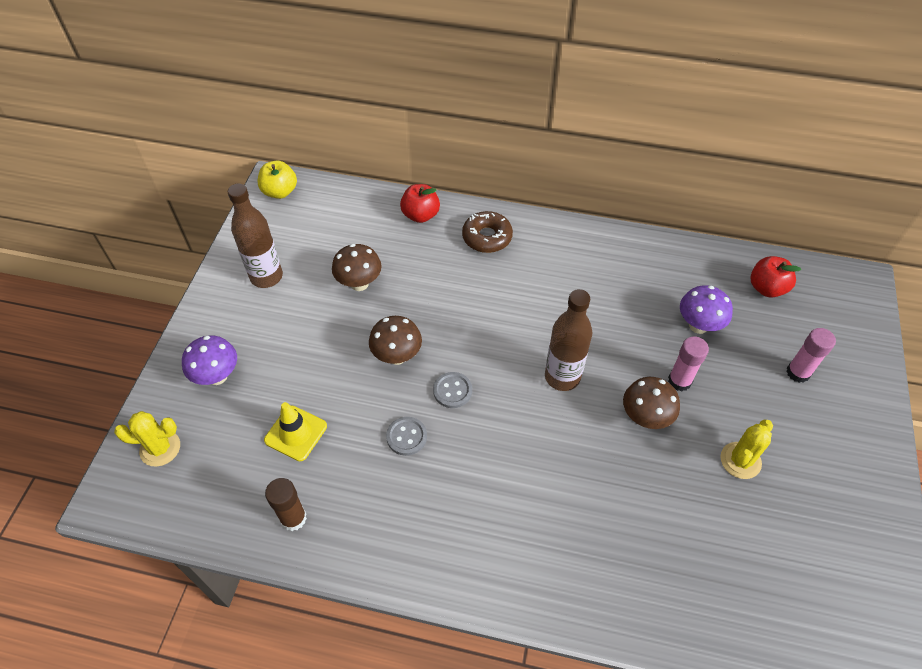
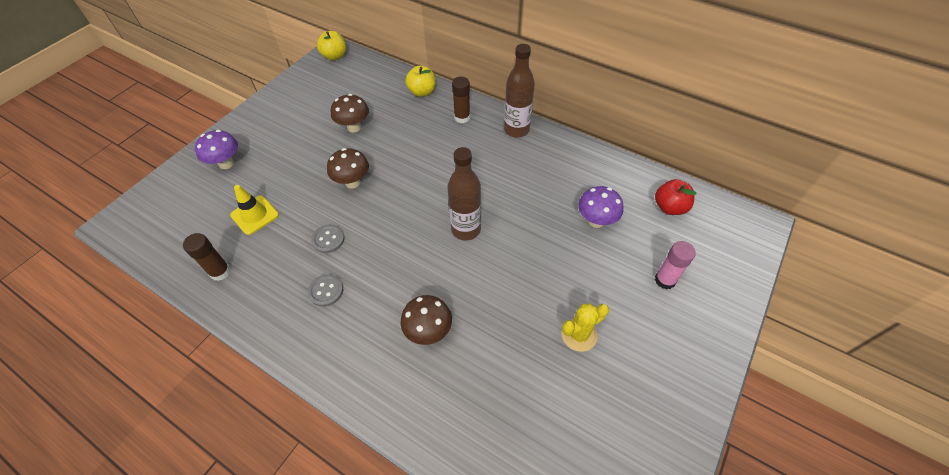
camera: 20 degrees right, 0 degrees up
(160, 448) = (164, 200): yellow cactus -> none
(266, 277) = (295, 108): brown bottle -> brown bottle (516, 130)
(420, 215) = (422, 92): red apple -> yellow apple
(452, 391) = (378, 217): grey button -> grey button (326, 291)
(487, 237) = (462, 117): brown donut -> brown glue stick
(645, 418) = (515, 278): brown mushroom -> brown mushroom (428, 331)
(679, 381) = (558, 258): pink glue stick -> none

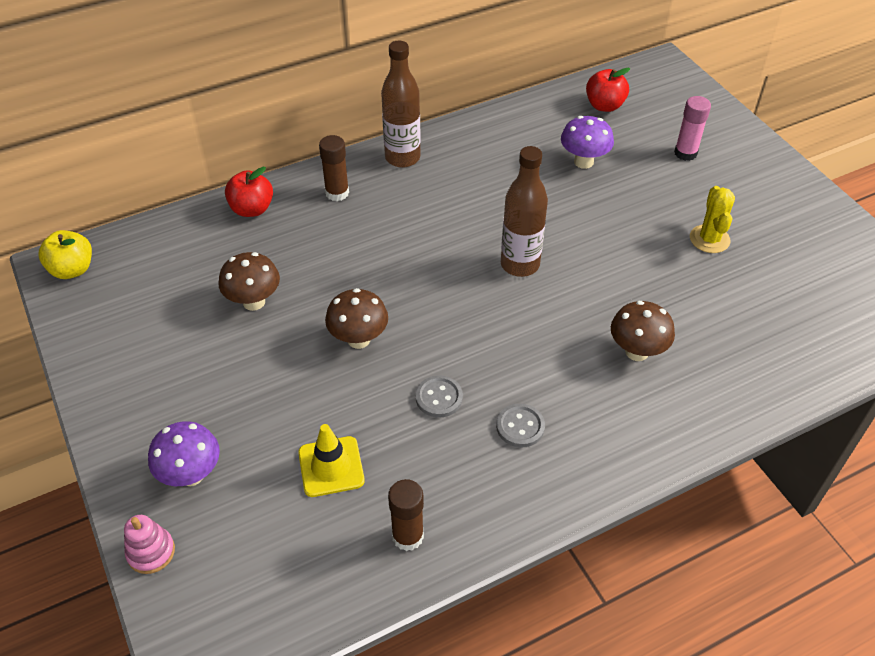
camera: 60 degrees left, 5 degrees down
(174, 173) = (151, 552): none -> pink stacking toy
(422, 92) = (252, 209): yellow apple -> red apple

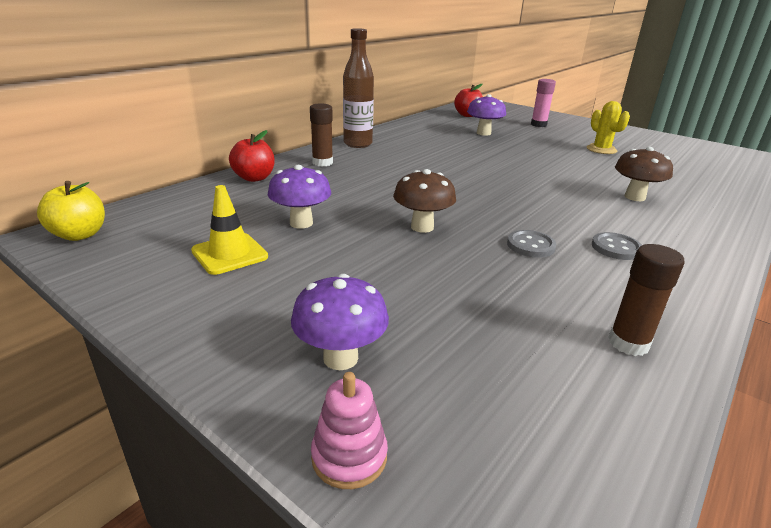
camera: 25 degrees left, 20 degrees down
(254, 302) = (301, 223): brown mushroom -> purple mushroom
(331, 466) = (490, 311): yellow traffic cone -> yellow traffic cone (229, 254)
(520, 264) = (500, 174): brown bottle -> none

